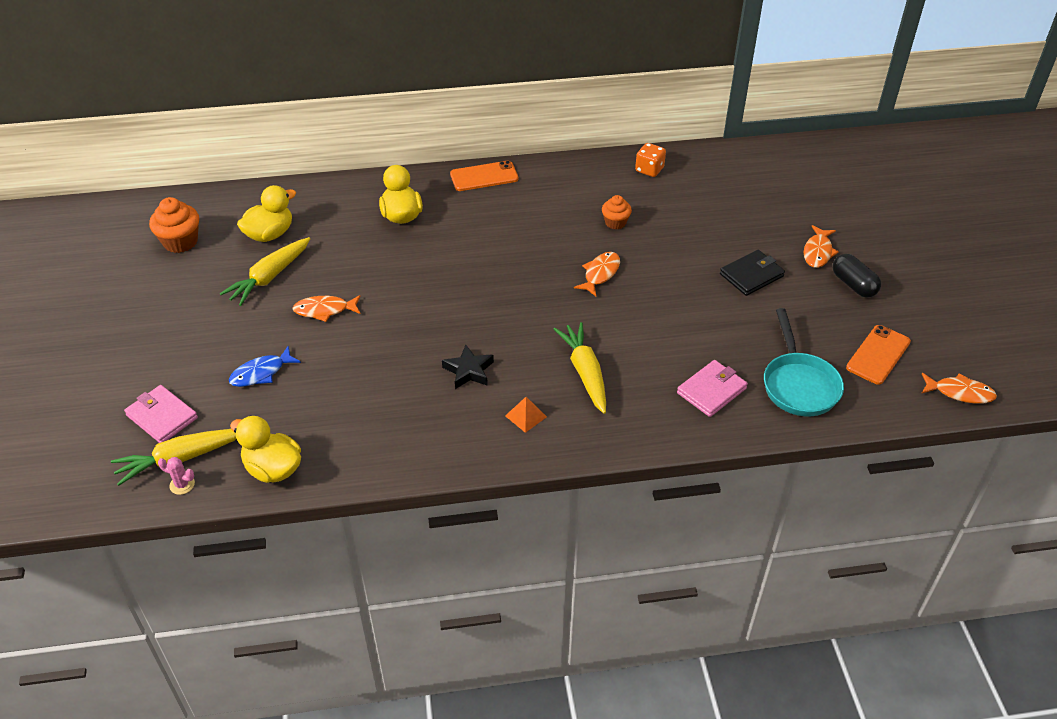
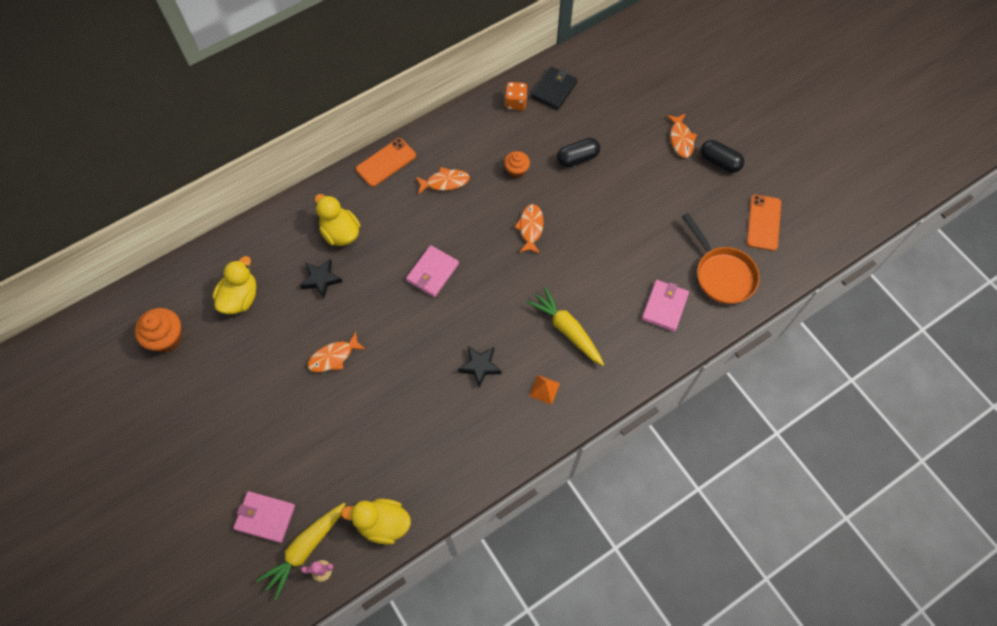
camera: 25 degrees left, 20 degrees up
(261, 373) = (319, 440): blue fish -> none
(269, 277) = (267, 343): yellow carrot -> none
(356, 245) = (321, 279): none -> black star
(472, 276) = (432, 272): none -> pink wallet
(689, 233) = (577, 158): none -> black capsule
(751, 275) = (643, 183): black wallet -> black wallet (554, 90)
(799, 384) = (722, 274): turquoise pan -> orange pan
(960, 392) = (830, 234): orange fish -> orange fish (445, 182)

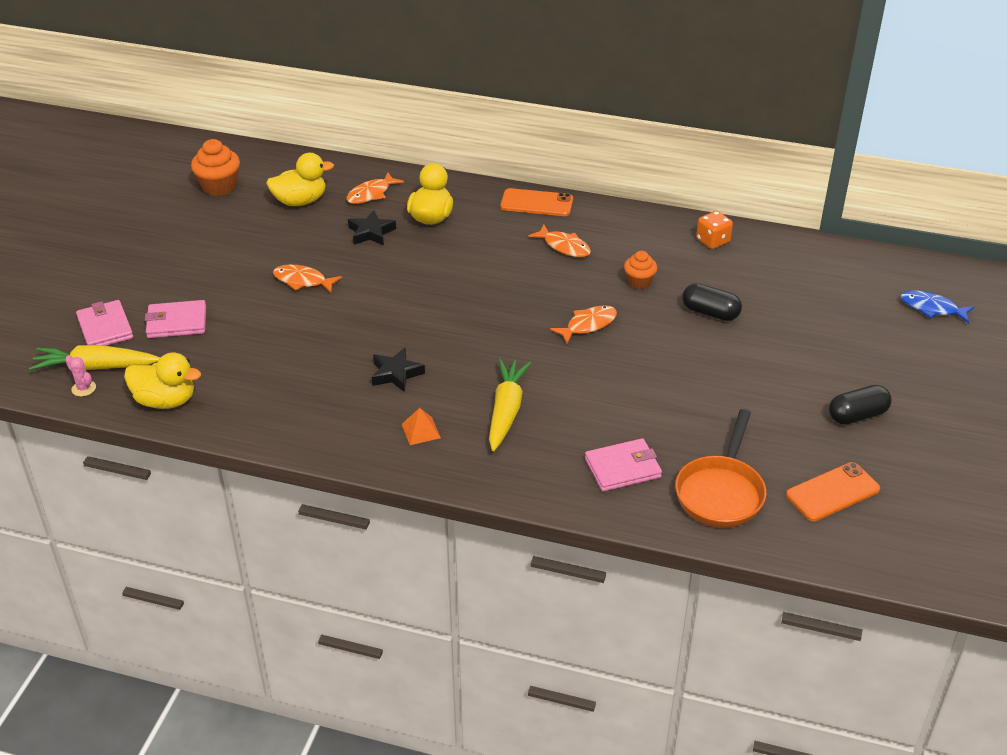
camera: 50 degrees right, 25 degrees down
(383, 523) = (165, 401): yellow duck -> yellow duck turned 135 degrees clockwise
(432, 272) = (459, 290): pink wallet -> pink wallet (177, 322)
(554, 90) = (764, 256): black wallet -> none
(670, 53) = (932, 308): none -> blue fish
(681, 139) = (841, 372): orange fish -> orange fish (371, 194)
(719, 162) = (857, 415): black capsule -> black capsule turned 75 degrees clockwise

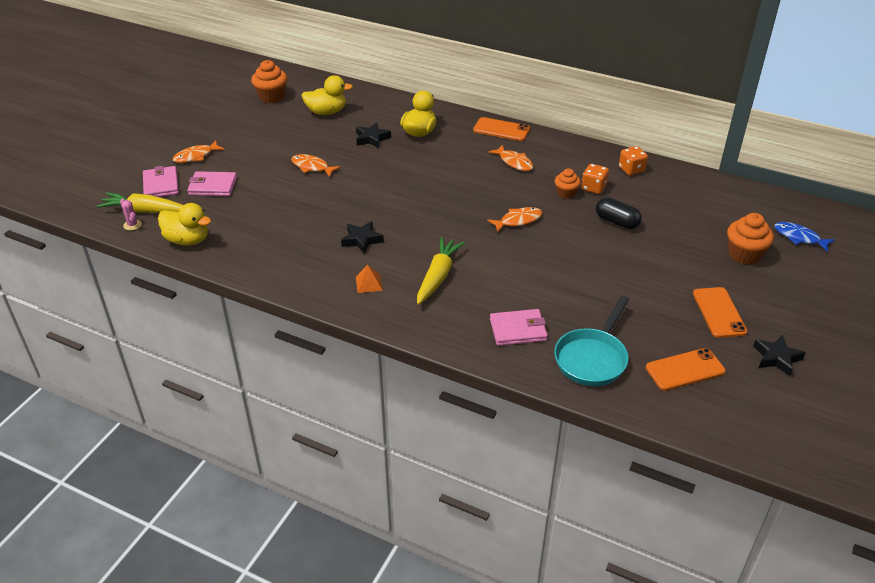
camera: 10 degrees right, 0 degrees up
(371, 194) = (379, 112): orange fish -> orange fish (196, 156)
(671, 270) = (593, 188): none -> orange dice
(721, 492) = (592, 358): orange pan -> turquoise pan
(857, 415) = (719, 312): black capsule -> orange phone
(872, 337) = (744, 254): none -> orange cupcake
(935, 464) = (776, 358): none -> black star

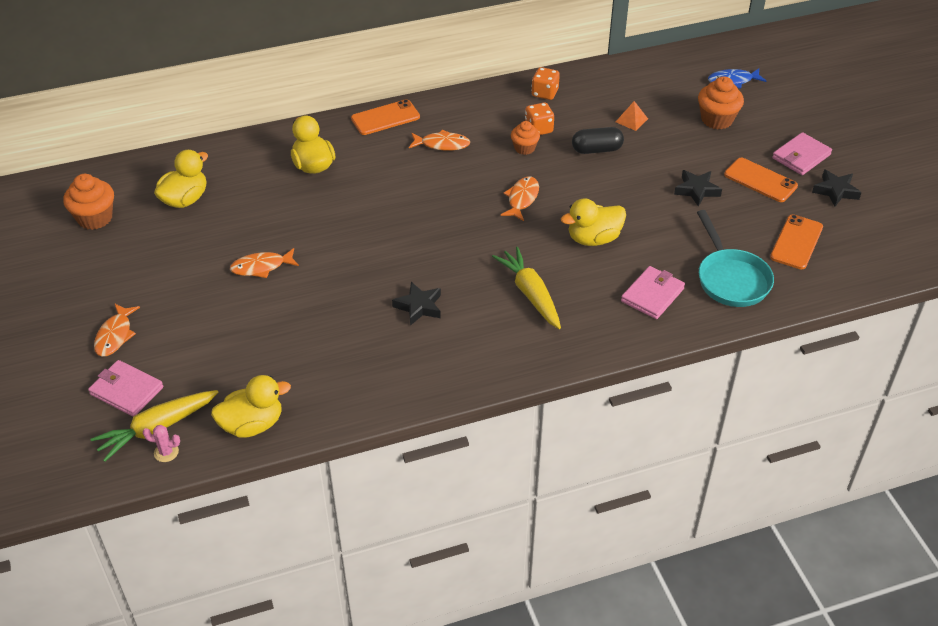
camera: 45 degrees left, 5 degrees up
(213, 186) = (188, 354): pink wallet -> pink wallet (801, 156)
(369, 283) = (484, 341): orange pyramid -> orange pyramid (631, 120)
(372, 138) = (276, 200): black star -> black star (696, 190)
(530, 271) = (593, 239): none -> yellow duck

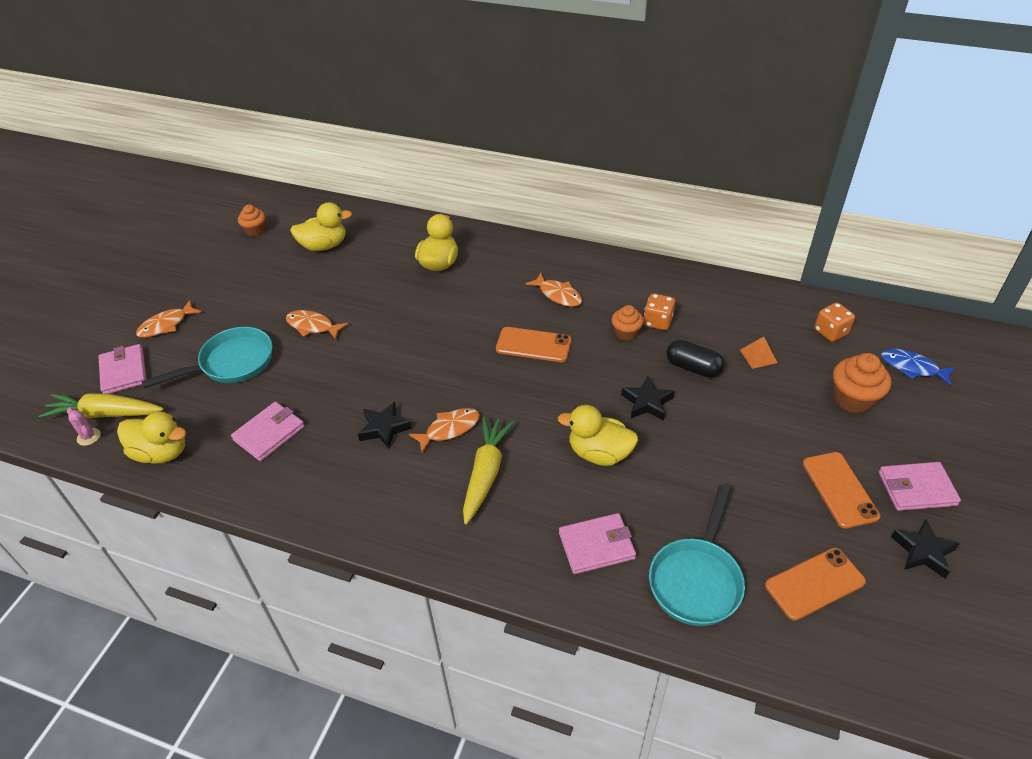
camera: 40 degrees right, 0 degrees up
(95, 218) = (255, 230): orange cupcake -> orange cupcake, size x0.63
(224, 331) = (231, 363): none -> turquoise pan
(329, 361) = (269, 433): none -> pink wallet
(385, 118) = (536, 250): orange phone -> orange phone (533, 345)
(522, 199) = (574, 378): orange fish -> orange fish (449, 429)
(544, 93) = (698, 291): orange dice -> orange dice (830, 332)
(696, 190) = (755, 462): black star -> black star (647, 403)

